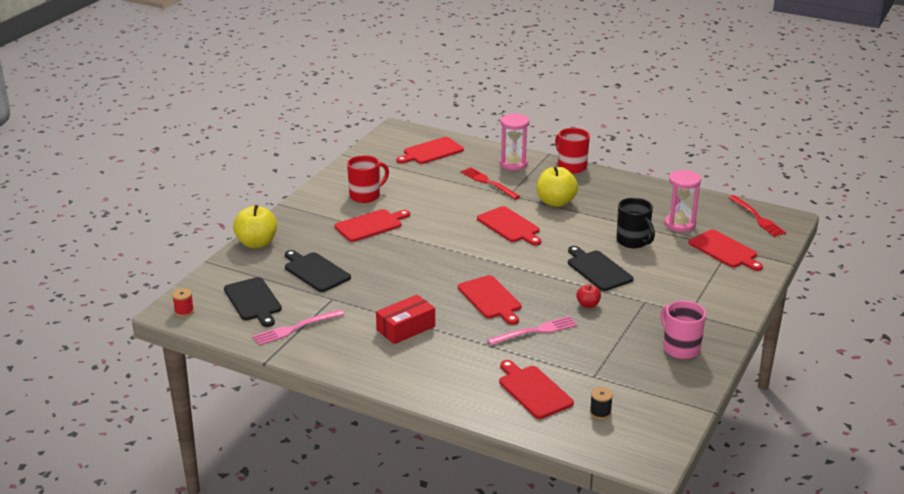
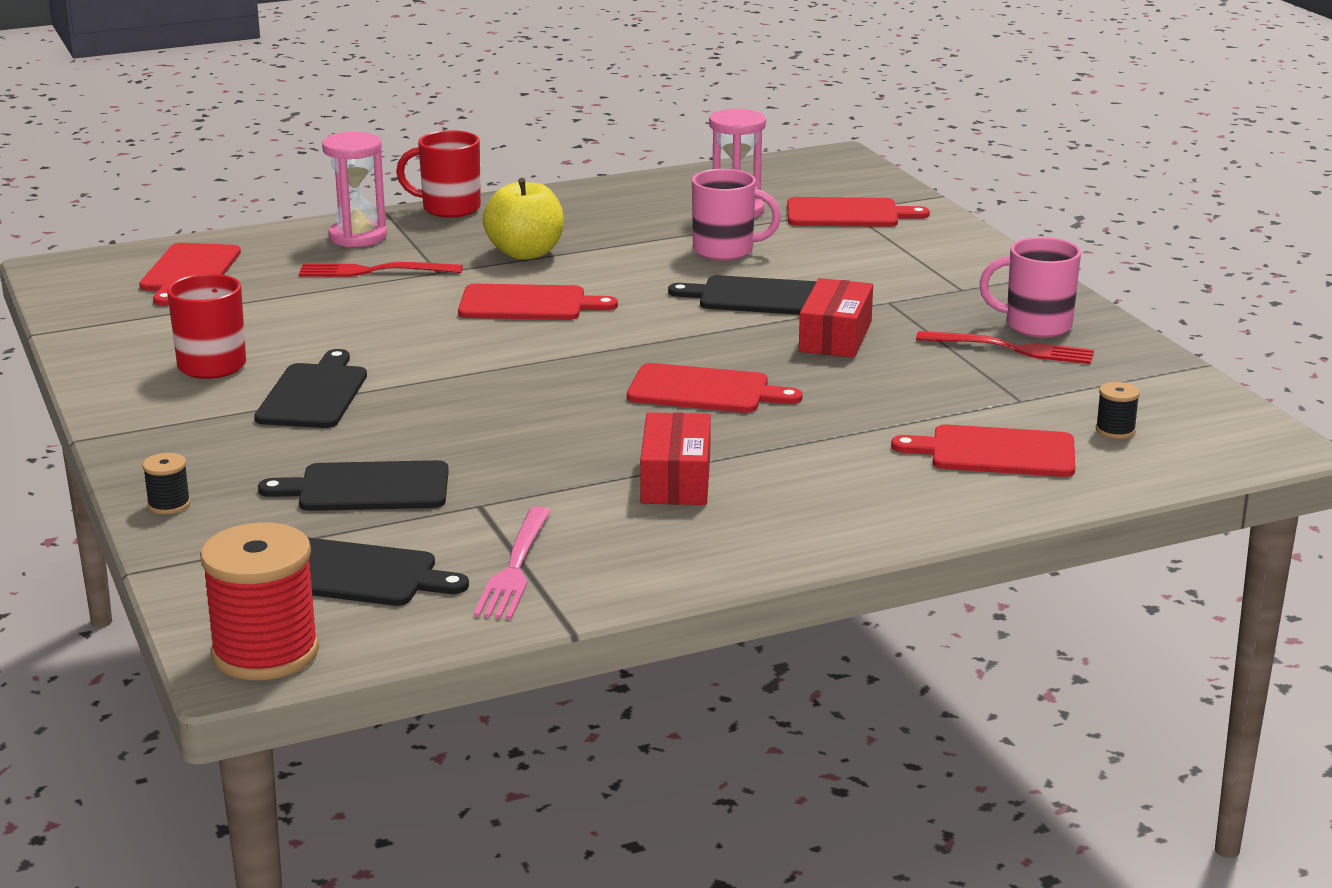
camera: 50 degrees left, 5 degrees down
(184, 311) = (265, 653): red spool -> red spool, size x2.22
(257, 243) = (169, 504): yellow apple -> black spool
(370, 225) = (314, 394): red cutting board -> black cutting board
(536, 331) = (844, 393): pink fork -> none
(588, 305) = (835, 336): red apple -> red box
(633, 241) = (725, 251): black mug -> pink mug
(758, 218) = (805, 169): red fork -> red fork (1013, 349)

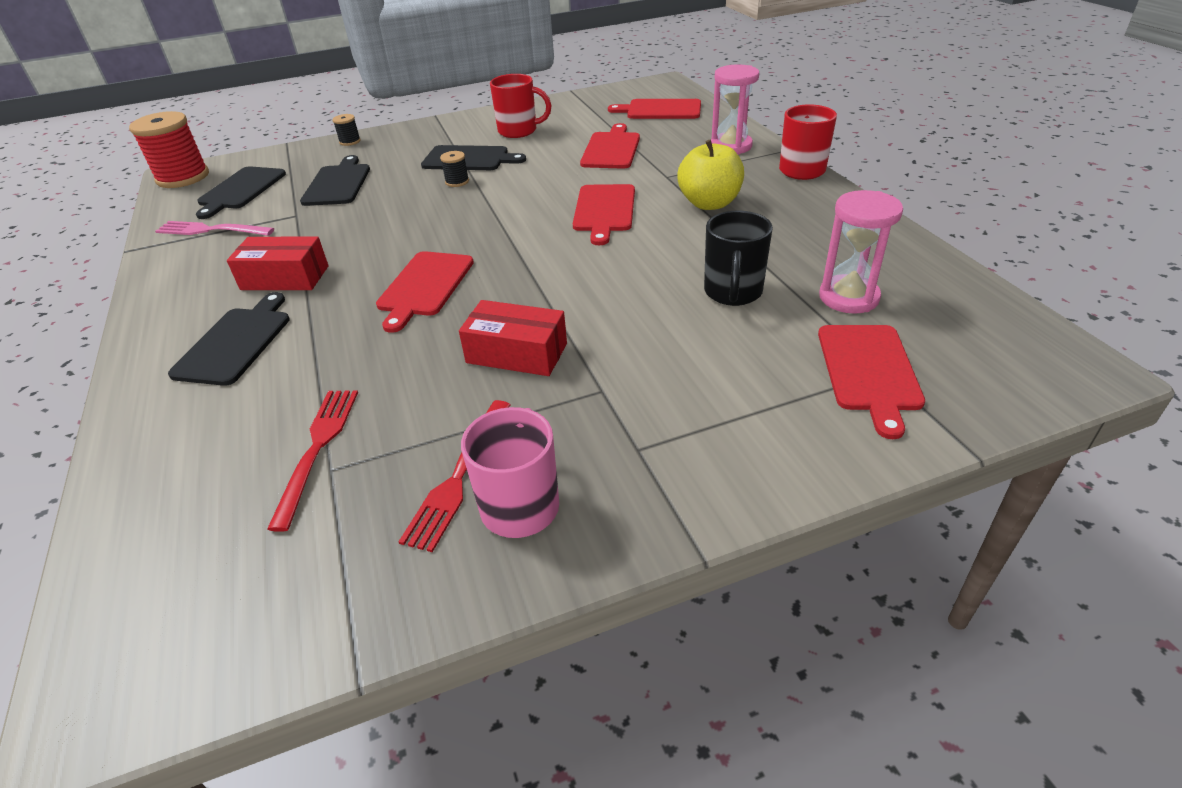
camera: 95 degrees right, 15 degrees up
(372, 271) = (666, 156): red fork -> red fork (318, 447)
(725, 251) = (732, 292): pink mug -> black mug
(756, 297) = (616, 310): black cutting board -> black cutting board (235, 342)
(995, 452) = (229, 440): red cutting board -> red cutting board (611, 149)
(1115, 430) = (223, 540): black spool -> black spool (457, 182)

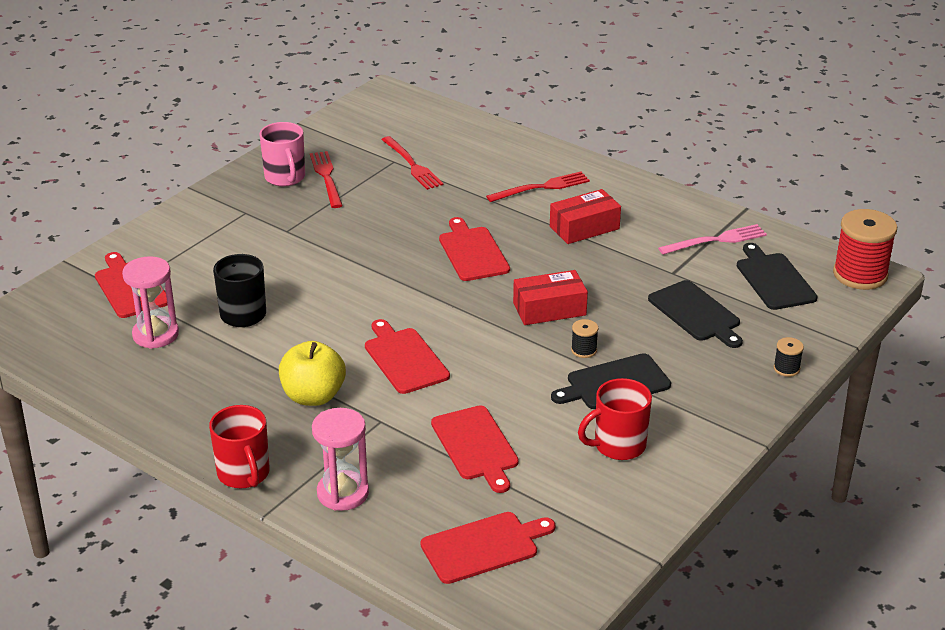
camera: 145 degrees right, 5 degrees down
(235, 342) = (542, 187): black cutting board -> red fork
(517, 353) = (357, 233): red box -> red box (549, 309)

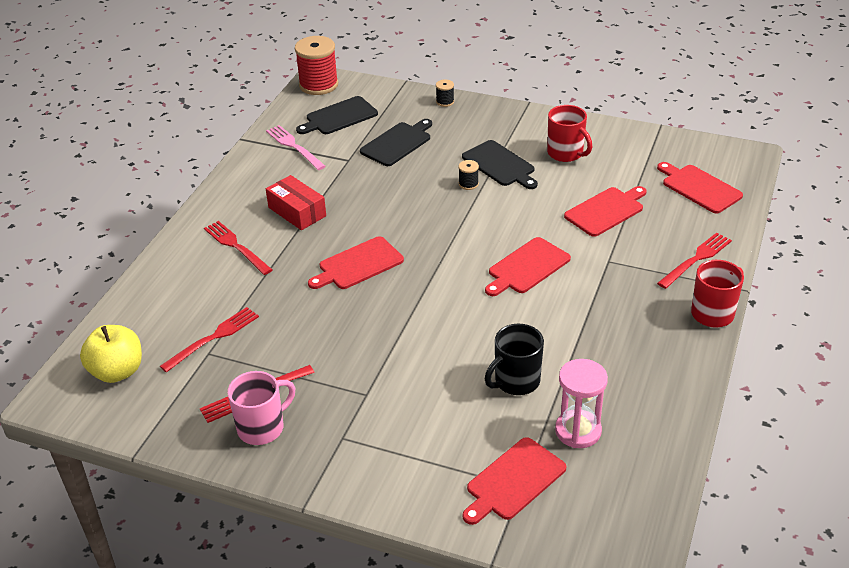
camera: 105 degrees left, 5 degrees up
(313, 396) = (602, 303): yellow apple -> yellow apple (117, 371)
(343, 493) = (696, 259): pink hourglass -> red fork
(549, 309) = (424, 209): red box -> none

